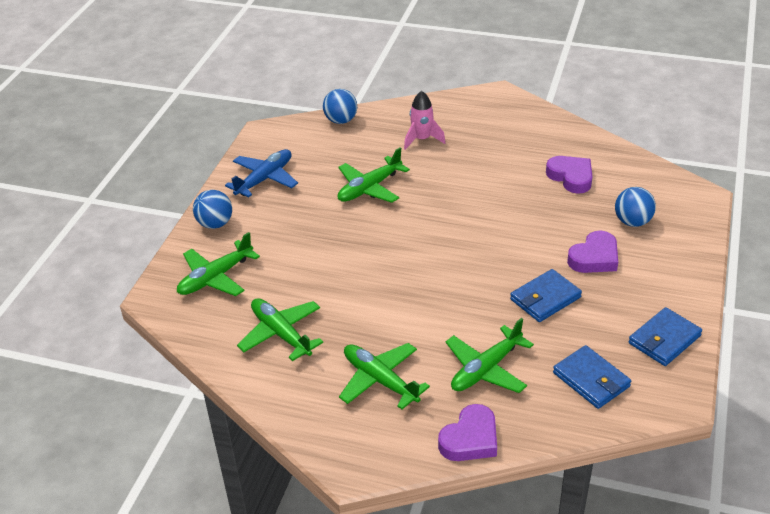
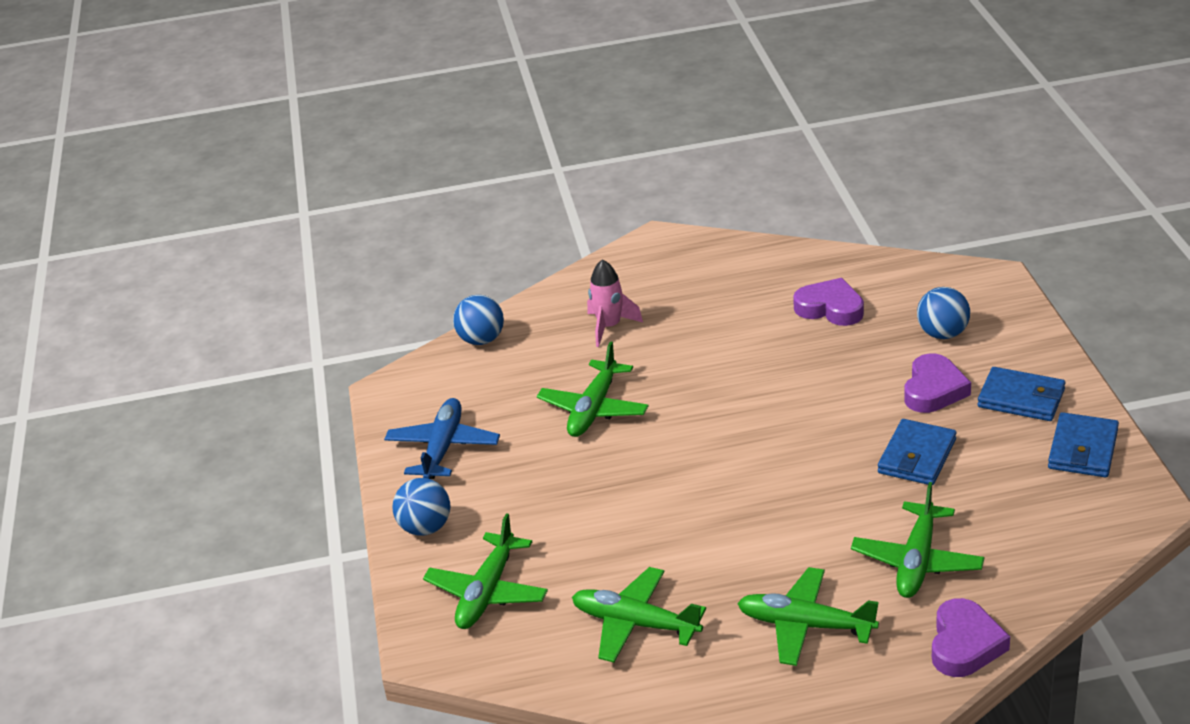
camera: 25 degrees left, 5 degrees down
(591, 380) = (1041, 524): blue wallet -> blue wallet (1021, 398)

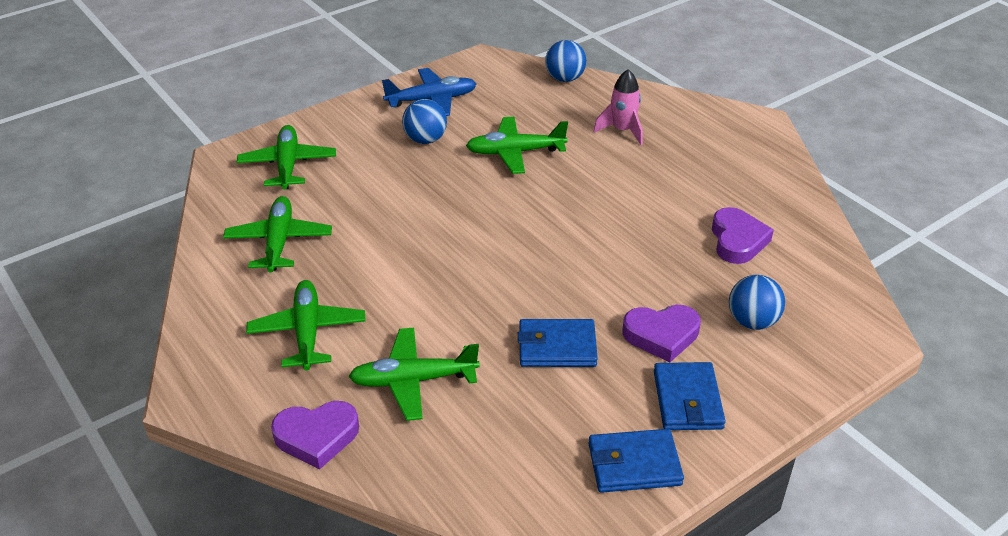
camera: 60 degrees right, 5 degrees up
(425, 528) = (344, 119): blue ball -> blue ball (425, 140)
(487, 592) = (288, 165): green plane -> green plane turned 90 degrees clockwise

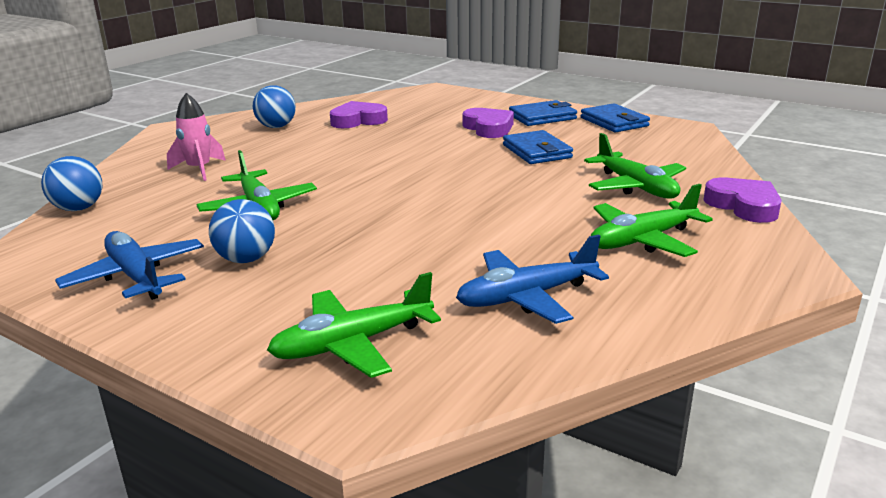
camera: 110 degrees left, 15 degrees down
(279, 241) = (526, 297): green plane -> blue plane
(752, 321) = (448, 111): blue ball -> blue ball (276, 127)

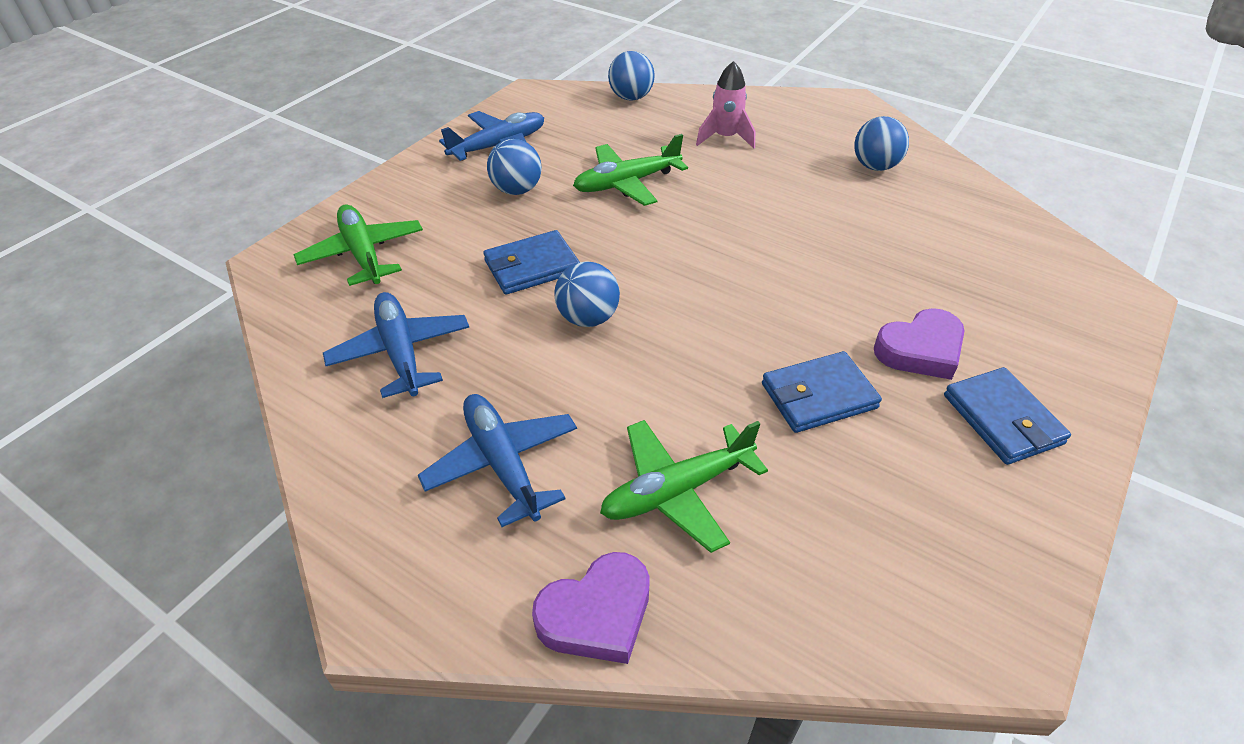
camera: 90 degrees right, 20 degrees up
(358, 120) = (919, 225): purple heart -> none
(466, 217) = (588, 318): none -> blue ball
(614, 122) = (1005, 520): blue wallet -> blue wallet (532, 266)
(642, 240) = (502, 463): green plane -> blue plane

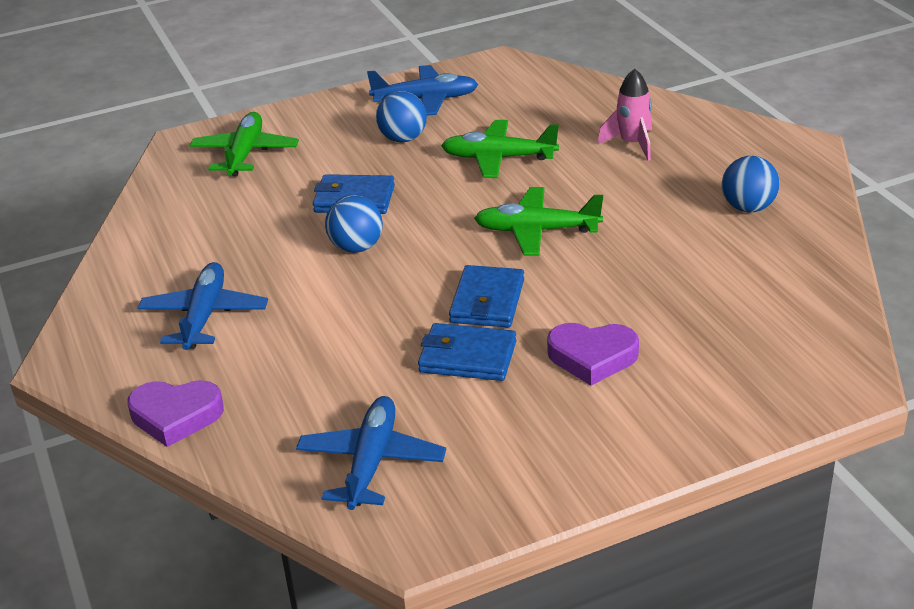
camera: 35 degrees right, 10 degrees down
(400, 352) = (208, 227): blue plane -> blue plane (371, 462)
(631, 97) = (586, 86): blue ball -> none
(676, 491) = (297, 374): green plane -> green plane (536, 231)
(1002, 419) = (596, 425): blue wallet -> blue wallet (487, 301)

